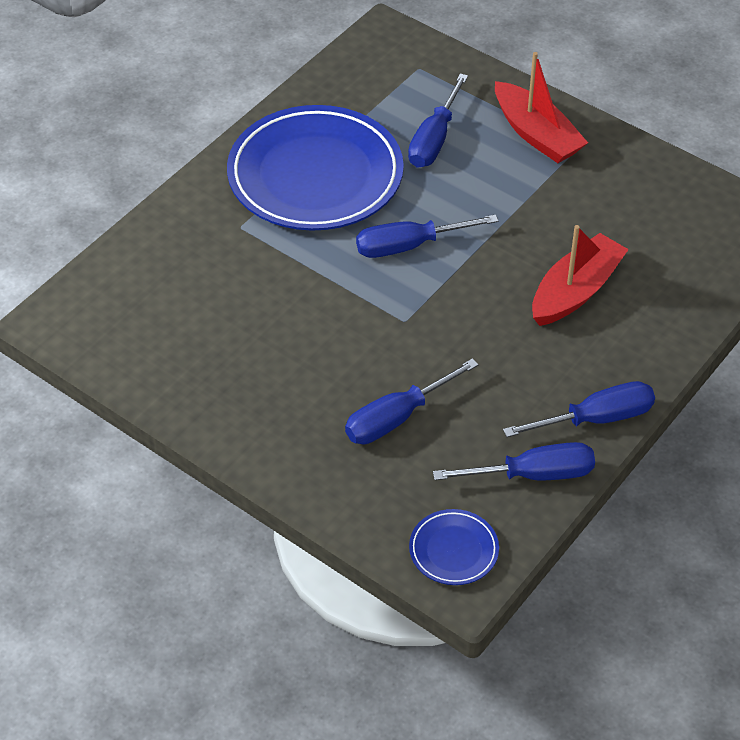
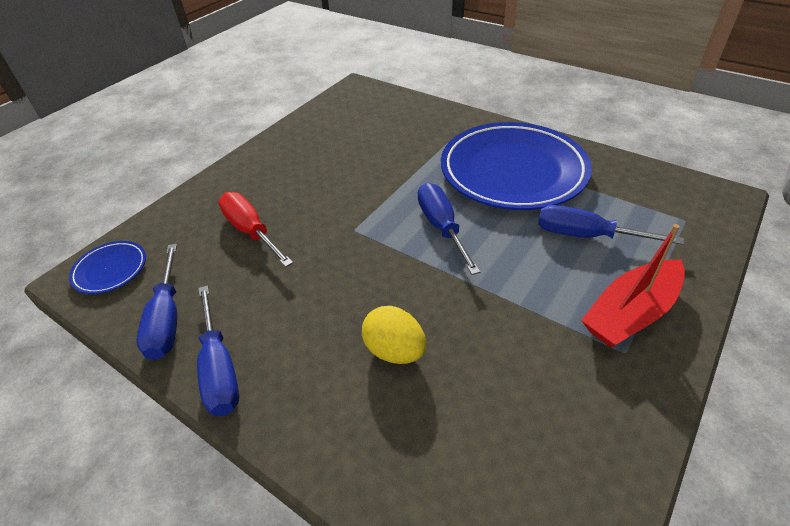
camera: 90 degrees right, 5 degrees down
(397, 417) = (251, 231): blue screwdriver -> red screwdriver
(575, 291) = (395, 351): red boat -> yellow egg

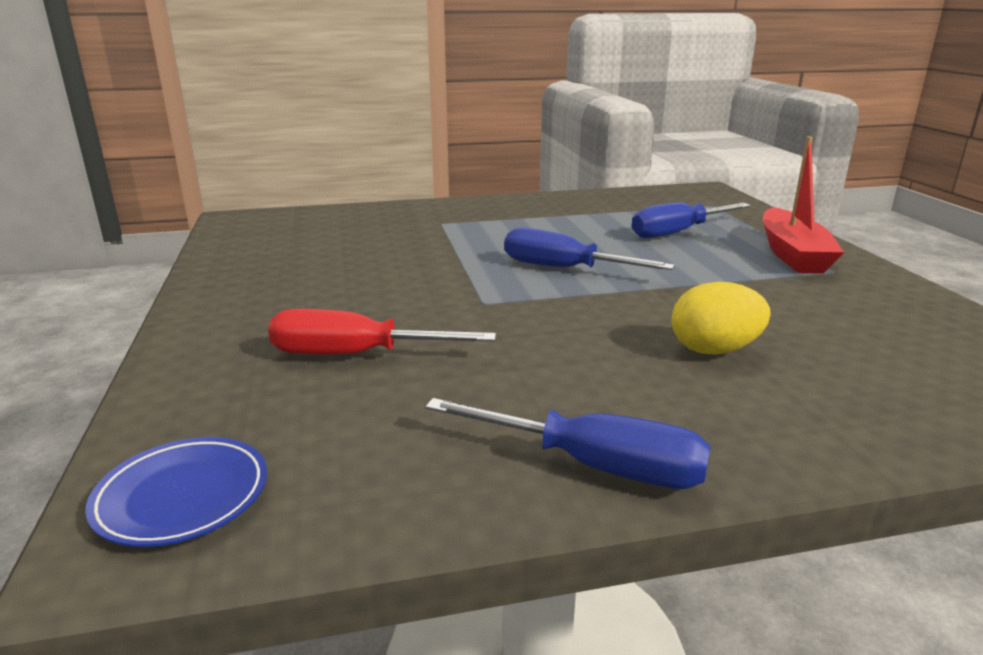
camera: 50 degrees left, 20 degrees down
(167, 318) = (415, 477): blue screwdriver -> none
(513, 171) = (543, 221): blue plate -> none

